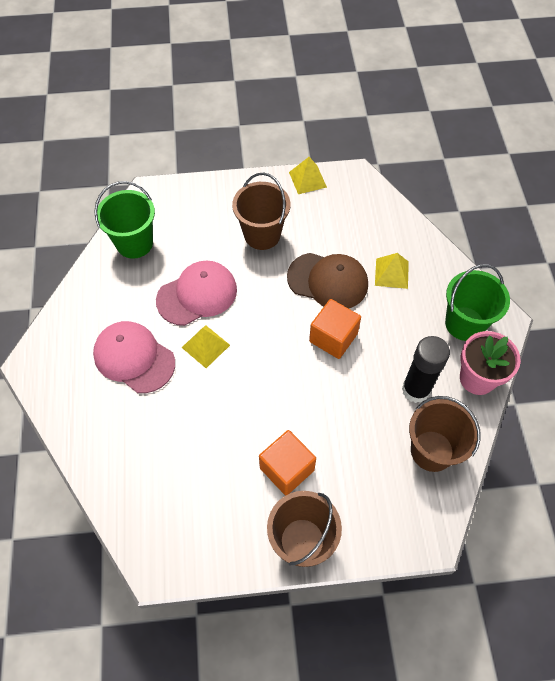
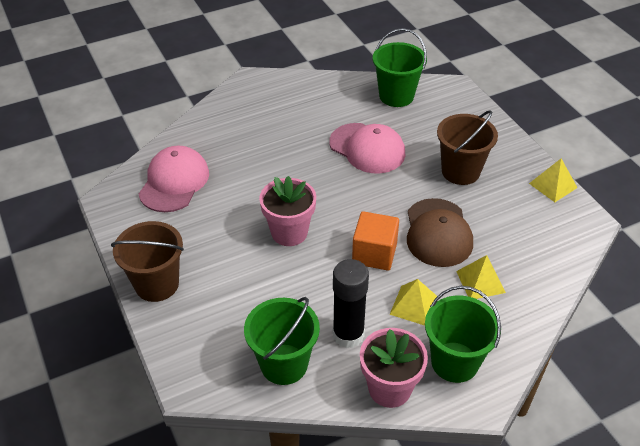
camera: 70 degrees right, 15 degrees down
(134, 358) = (285, 130): pink cap -> pink cap (174, 182)
(206, 346) = (318, 169): yellow pyramid -> yellow pyramid (414, 305)
(280, 399) = (289, 232): none -> pink flower pot
(287, 469) = (221, 256): orange cube -> none
(432, 451) = (284, 364): brown bucket -> green bucket

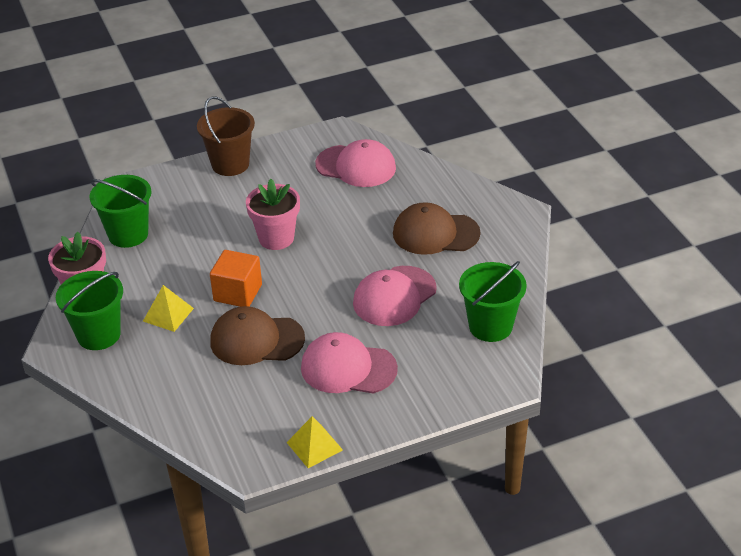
camera: 95 degrees right, 5 degrees down
(281, 127) = (435, 233): none -> brown cap
(348, 335) = (147, 271): black glue stick -> none
(460, 171) = (348, 368): brown bucket -> pink cap
(480, 281) = (185, 363): yellow pyramid -> none

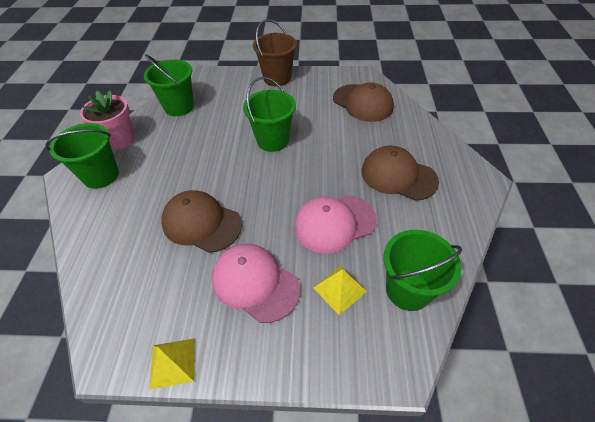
camera: 25 degrees right, 10 degrees up
(168, 314) = (157, 176): yellow pyramid -> yellow pyramid (339, 289)
(238, 293) = (216, 175): orange cube -> none
(276, 238) = (272, 140): pink flower pot -> green bucket
(356, 166) = (363, 103): pink cap -> brown cap

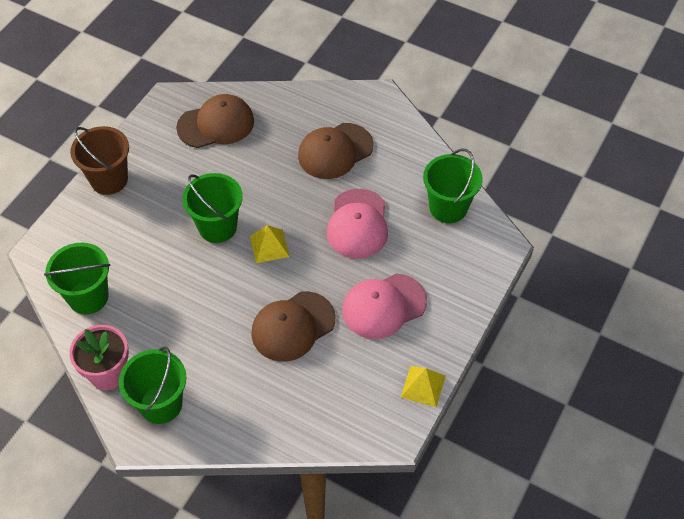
camera: 65 degrees left, 5 degrees up
(339, 289) = (423, 251): yellow pyramid -> yellow pyramid (269, 246)

